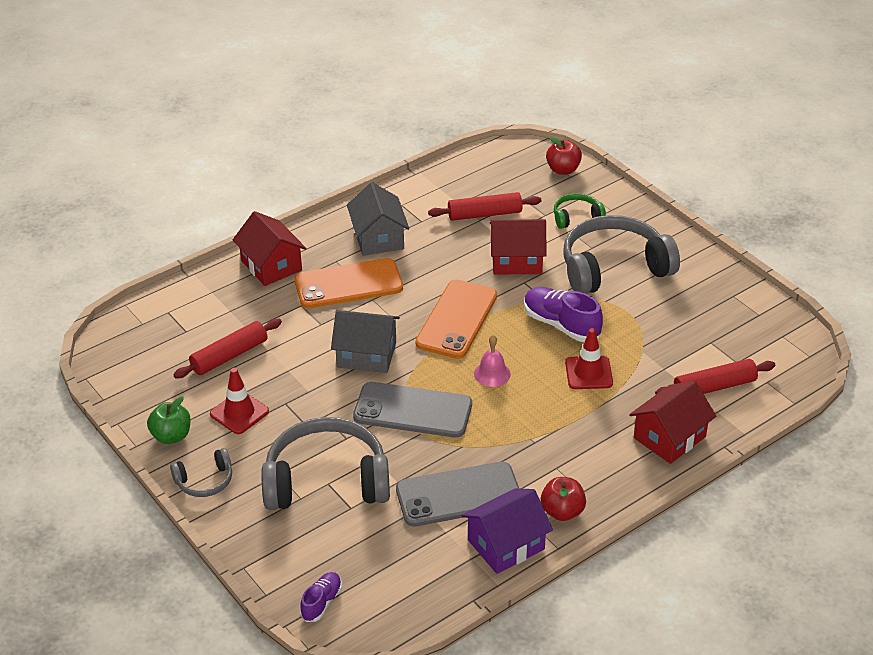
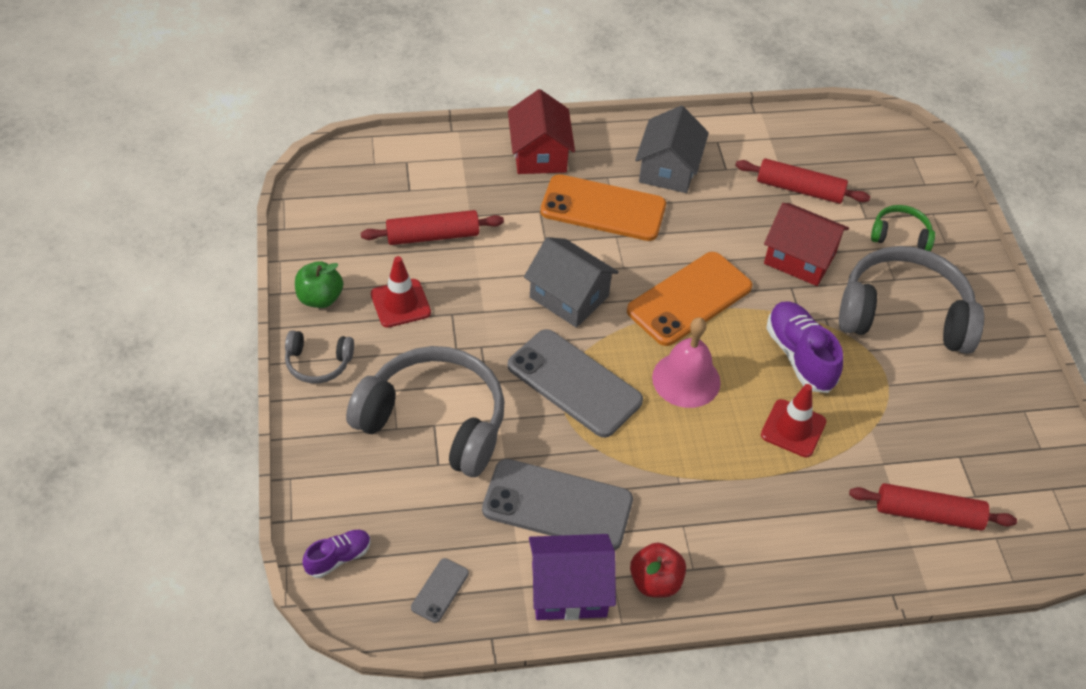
camera: 25 degrees right, 10 degrees up
(413, 588) = (440, 590): none -> grey phone
(492, 373) = (686, 379): pink bell -> pink bell, size x1.56
(563, 170) = (921, 173): red apple -> none
(669, 437) = (835, 551): red house -> none

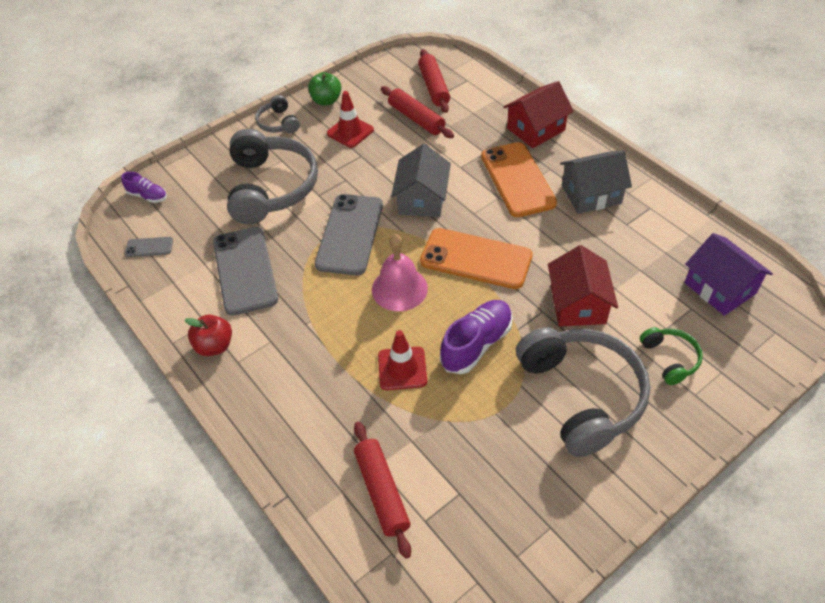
camera: 65 degrees right, 0 degrees up
(569, 590) = (183, 305): purple house -> purple house (720, 288)
(799, 189) = (652, 274): red rolling pin -> red rolling pin (434, 87)

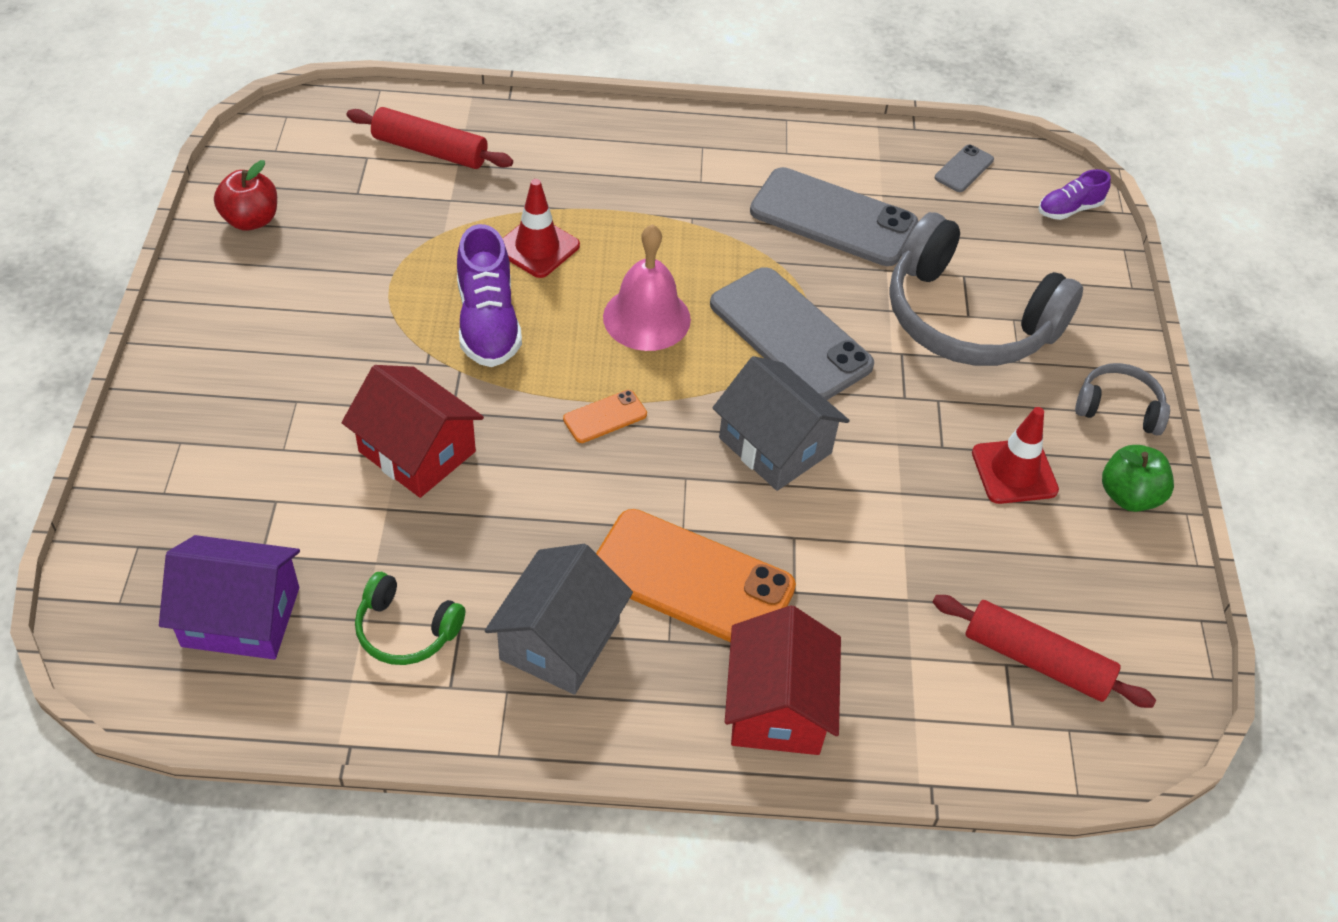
camera: 125 degrees right, 0 degrees up
(214, 346) = (744, 143): red apple -> red apple (251, 220)
(416, 119) = (968, 571): red rolling pin -> none
(476, 259) = (605, 417): orange phone -> orange phone, size x0.44
(581, 395) = (316, 351): grey headphones -> none
(670, 359) = (242, 464): green headphones -> green headphones (406, 630)

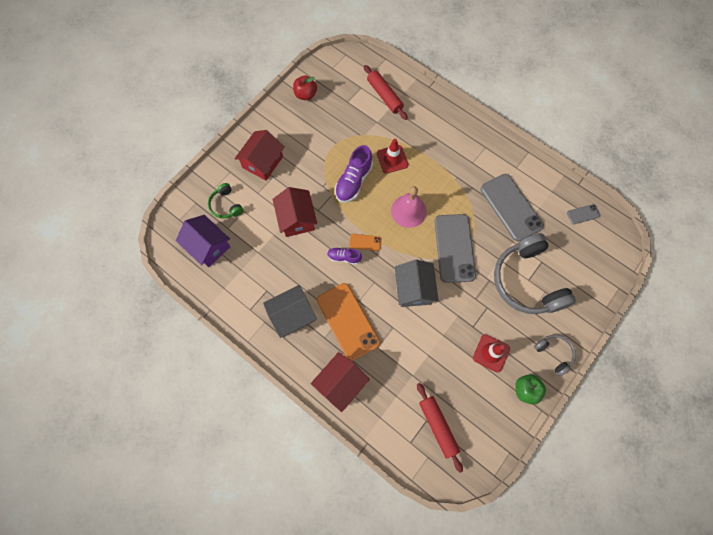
camera: 40 degrees right, 20 degrees up
(248, 385) = (263, 162): none -> red house
(406, 630) = (250, 281): green headphones -> green headphones (226, 205)
(1069, 209) = (612, 257): purple shoe -> purple shoe (344, 257)

